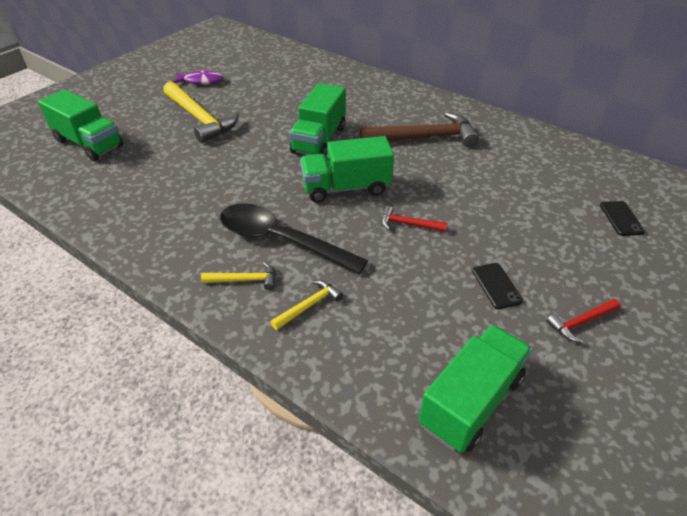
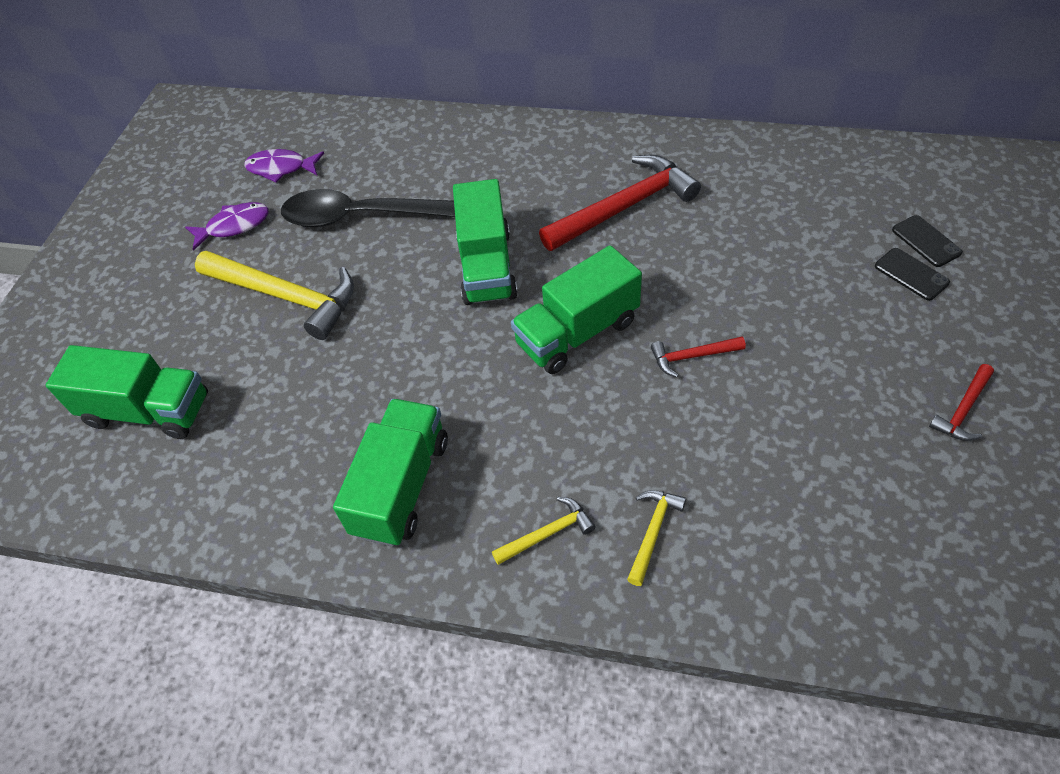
camera: 20 degrees left, 10 degrees up
(246, 64) = (281, 168): none -> purple fish
(281, 240) = (550, 452): black spoon -> black spoon (362, 217)
(424, 138) = (624, 207): brown hammer -> red hammer
(471, 401) = (911, 569): green truck -> green truck (401, 486)
(496, 285) = (847, 401): black phone -> black phone (911, 274)

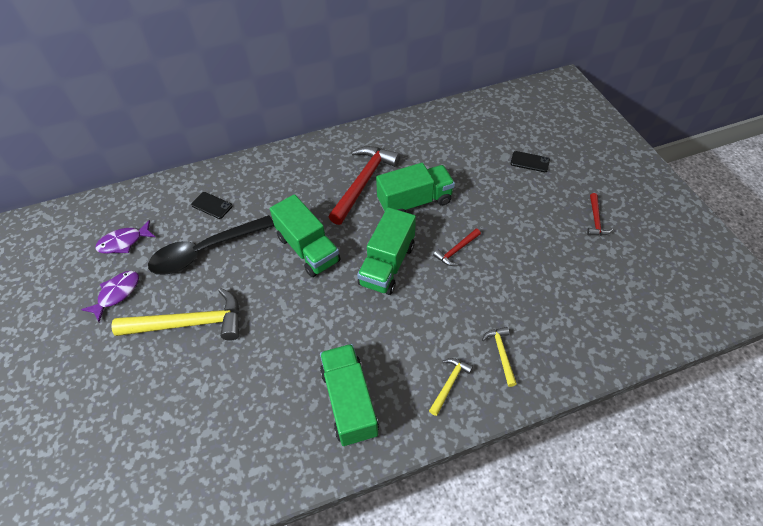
camera: 35 degrees left, 0 degrees up
(148, 411) = (144, 443): green truck -> green truck (414, 202)
(926, 241) = (525, 142): black phone -> black phone (212, 205)

